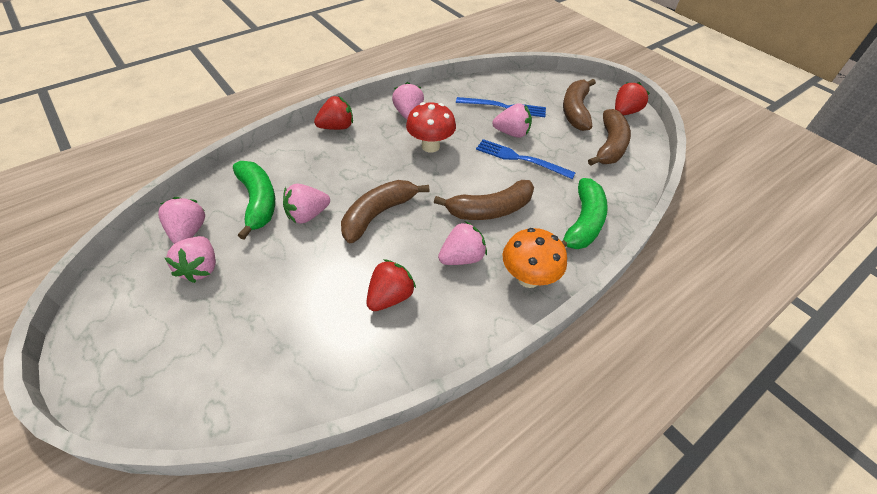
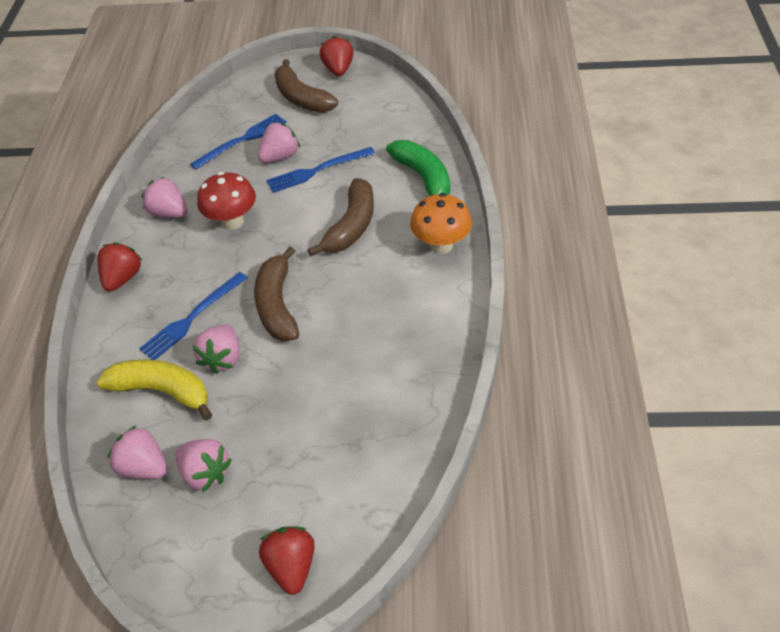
camera: 45 degrees left, 0 degrees up
(258, 202) = (162, 391): green banana -> yellow banana
(331, 178) = (192, 318): none -> blue fork
(390, 297) = (376, 343): red strawberry -> red strawberry (292, 566)
(462, 257) = (382, 274): pink strawberry -> none
(610, 146) = (365, 106): brown banana -> none

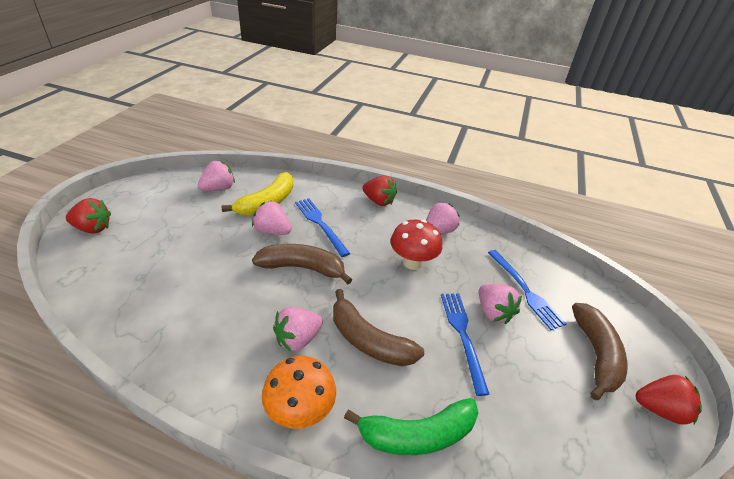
camera: 100 degrees right, 10 degrees down
(206, 473) = (190, 209): pink strawberry -> pink strawberry (298, 339)
(301, 98) = (596, 354): brown banana -> brown banana turned 120 degrees clockwise

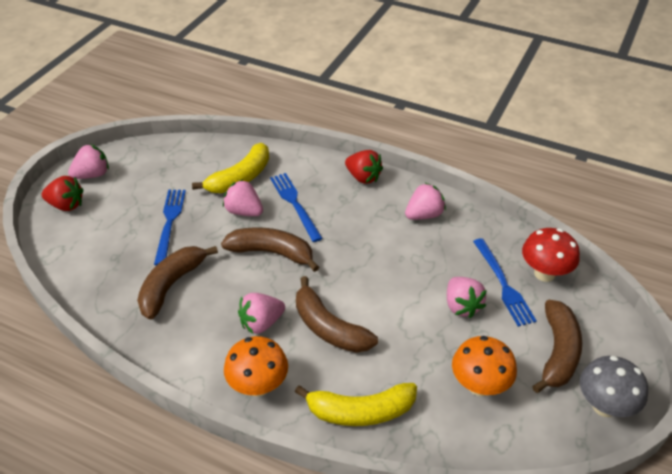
camera: 10 degrees right, 5 degrees up
(200, 303) = (171, 285): none -> brown banana
(218, 188) = (189, 160): pink strawberry -> pink strawberry (92, 175)
(412, 262) = (387, 250): red mushroom -> red mushroom (544, 273)
(417, 435) = (360, 411): green banana -> yellow banana
(463, 336) = (424, 328): blue fork -> blue fork (169, 223)
(533, 395) = (479, 385): none -> orange mushroom
(660, 409) = (604, 406): red strawberry -> grey mushroom

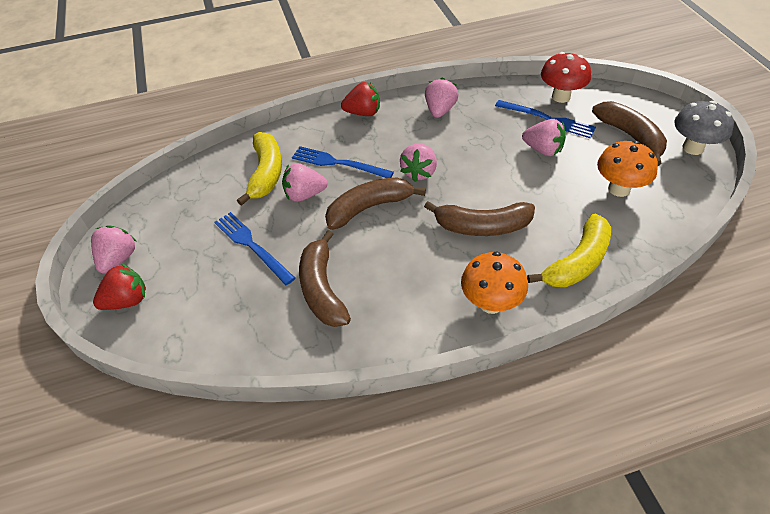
camera: 40 degrees left, 5 degrees up
(261, 323) = (431, 260): pink strawberry -> pink strawberry (419, 172)

